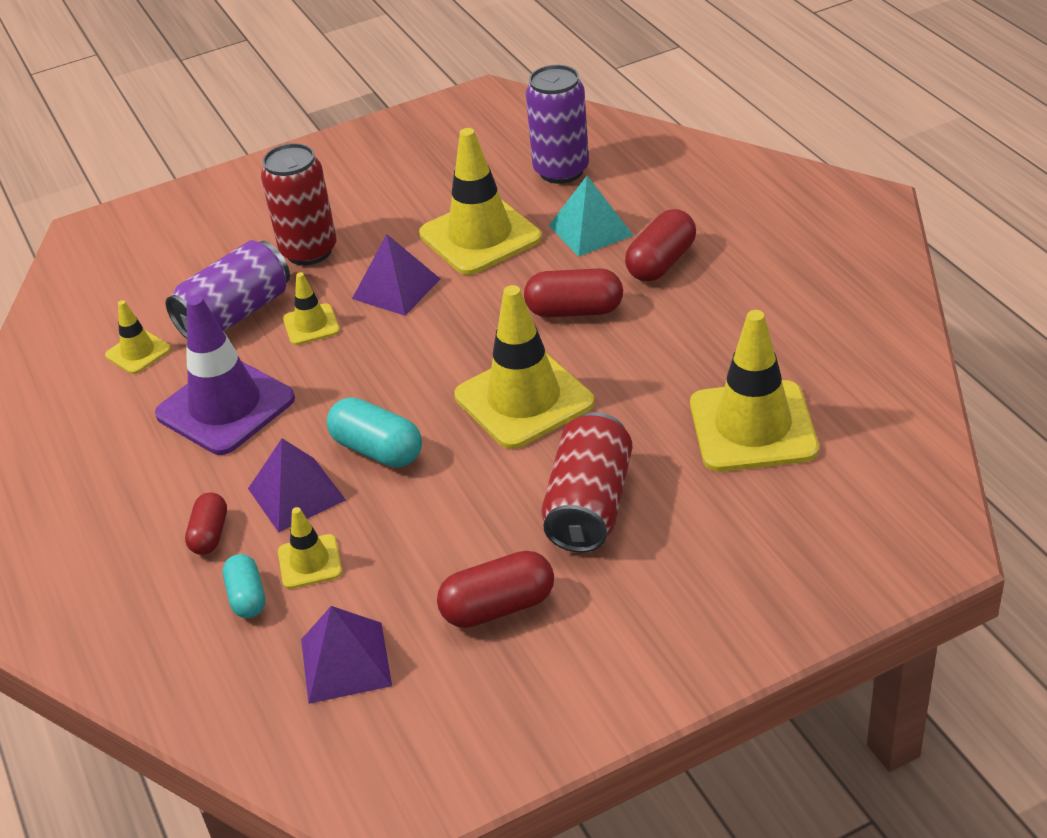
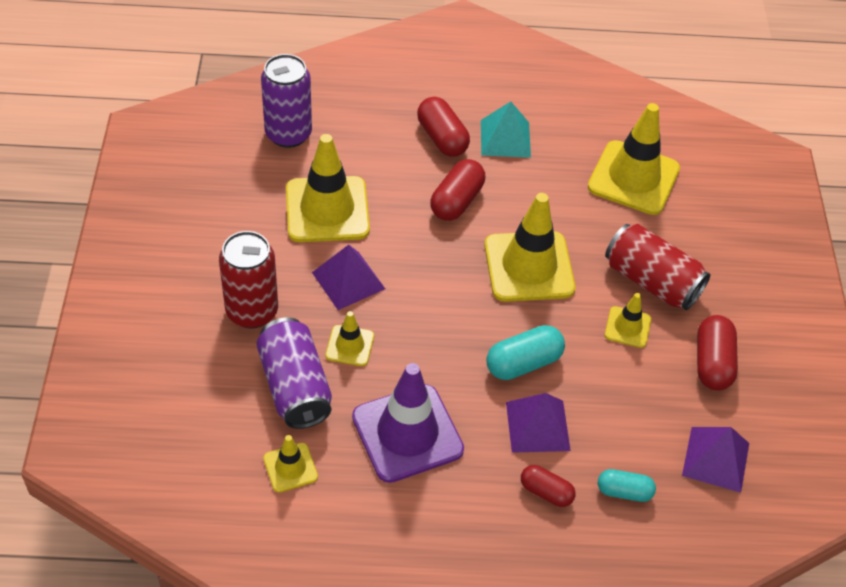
camera: 70 degrees left, 10 degrees up
(310, 562) = (611, 444): yellow traffic cone -> yellow traffic cone (627, 327)
(590, 230) = (374, 153): turquoise pyramid -> turquoise pyramid (505, 138)

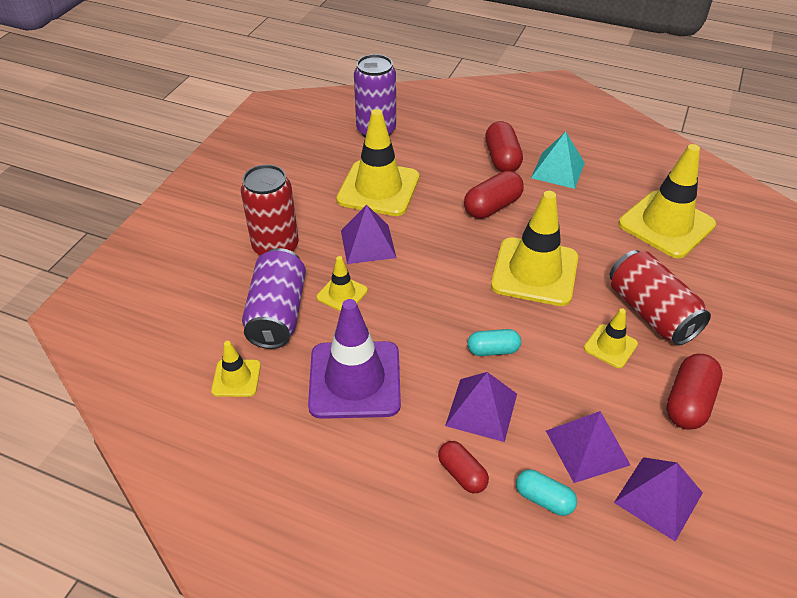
camera: 25 degrees right, 5 degrees down
(523, 363) = (493, 350): turquoise capsule -> turquoise capsule, size x0.65
(642, 433) = (587, 447): none -> purple pyramid

